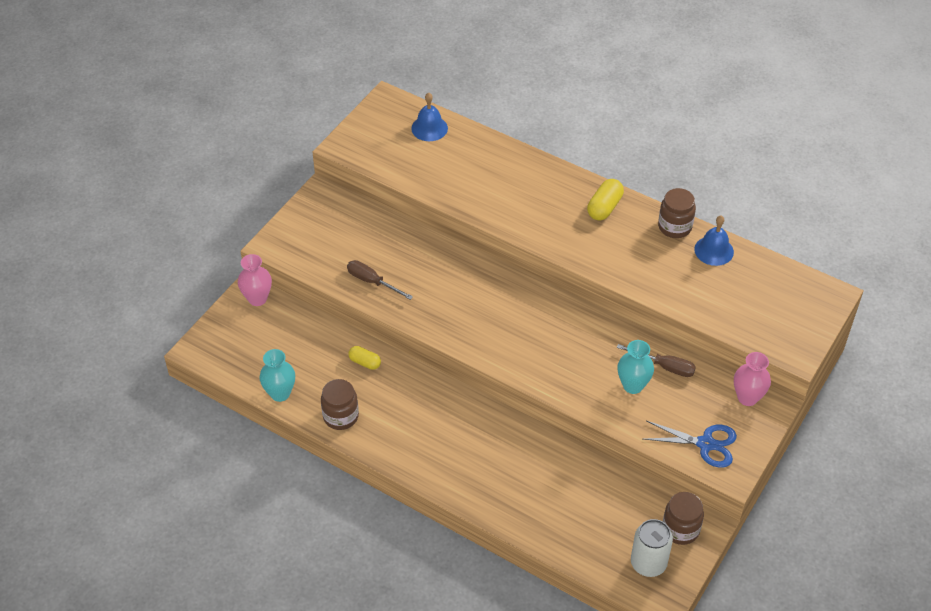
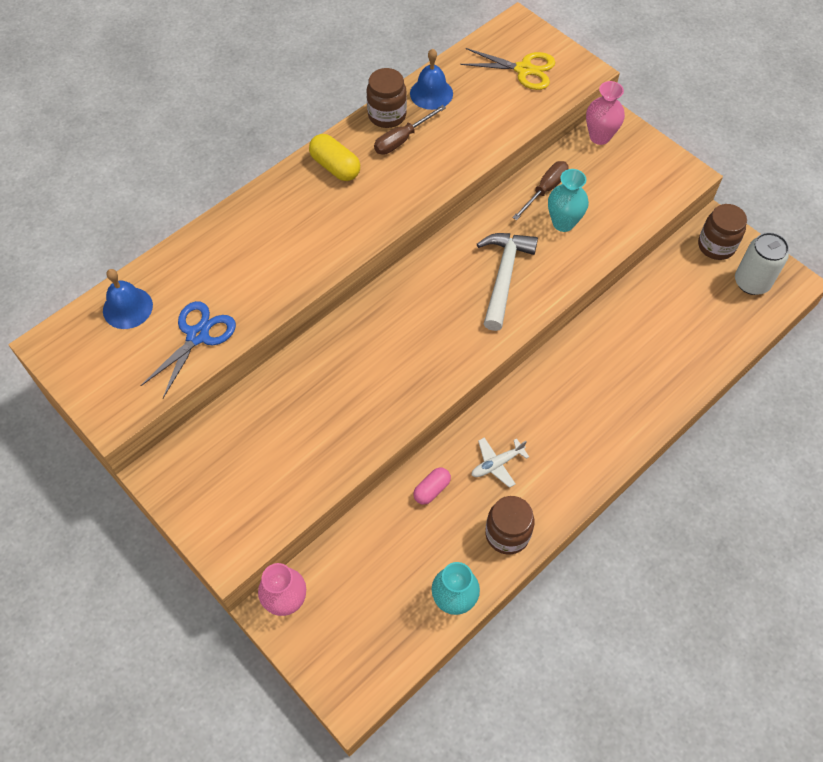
camera: 75 degrees left, 10 degrees up
(365, 362) = (431, 489): yellow capsule -> pink capsule
(372, 282) = (337, 442): brown screwdriver -> brown screwdriver (402, 139)
(398, 399) = (497, 464): none -> white plane
(558, 354) = (504, 277): none -> white hammer
(706, 444) = (649, 184): blue scissors -> blue scissors (198, 335)
(775, 309) = (524, 70): none -> yellow scissors

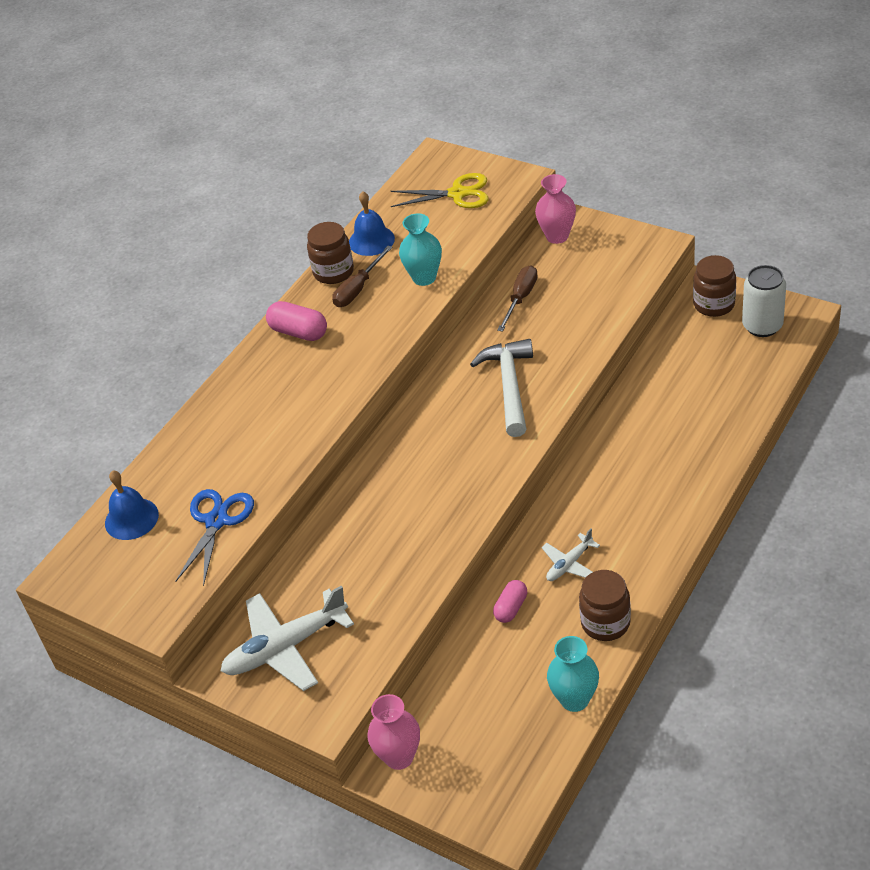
camera: 10 degrees left, 15 degrees down
(220, 472) = (285, 648): none -> white plane
(335, 167) = (299, 332): yellow capsule -> pink capsule
(563, 223) = (551, 322): turquoise vase -> turquoise vase (424, 278)

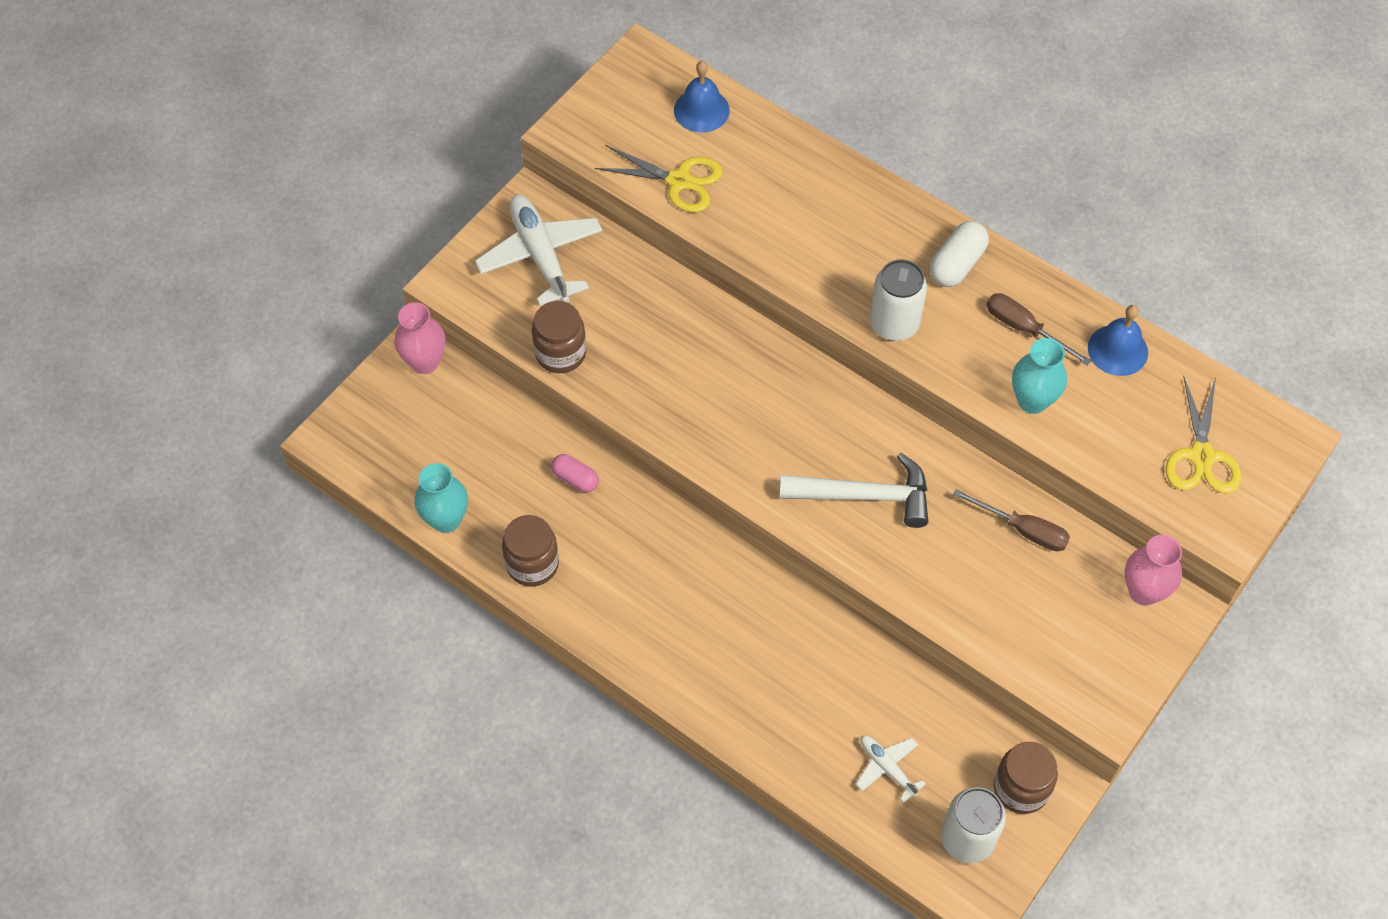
camera: 90 degrees right, 15 degrees up
(217, 520) = (679, 181): blue scissors -> yellow scissors
(299, 332) = (957, 264): pink capsule -> white capsule
(333, 272) = (1061, 305): brown jar -> brown jar (560, 353)
(362, 360) = (894, 324): none -> white can
(569, 564) = (620, 543): white plane -> white plane (887, 768)

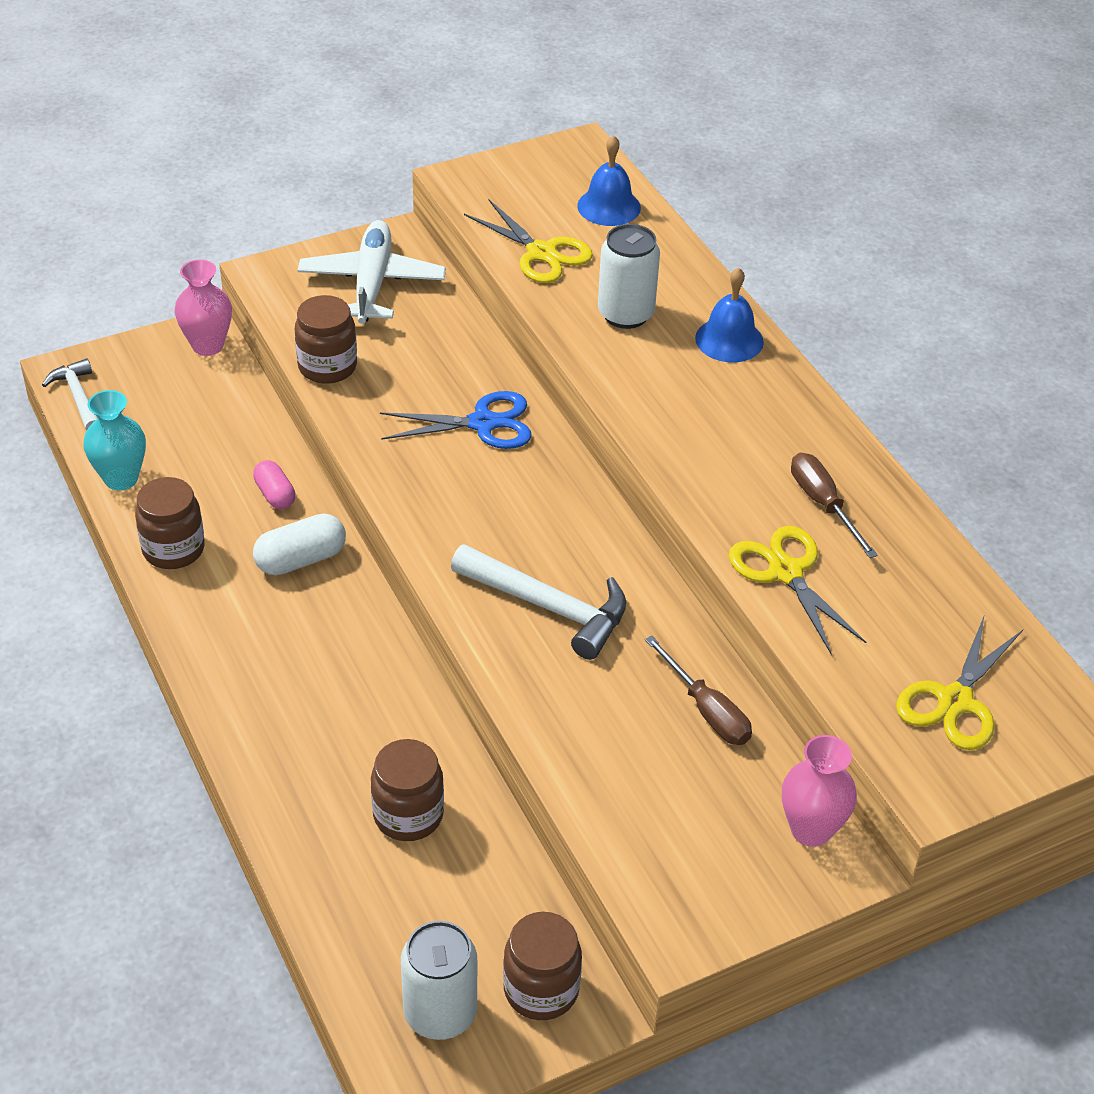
camera: 25 degrees right, 15 degrees down
(356, 459) = (78, 397): none -> white hammer
(715, 353) = (483, 423): none -> blue scissors
(851, 702) = (408, 815): none -> brown jar
(887, 768) = (400, 897): white plane -> none
(894, 324) = (678, 447): white can -> white can (625, 314)
(957, 264) = (787, 421): white capsule -> white capsule (301, 559)
(1032, 401) = (785, 571): turquoise vase -> yellow scissors
(1117, 350) = (920, 563): blue bell -> blue bell (729, 340)

